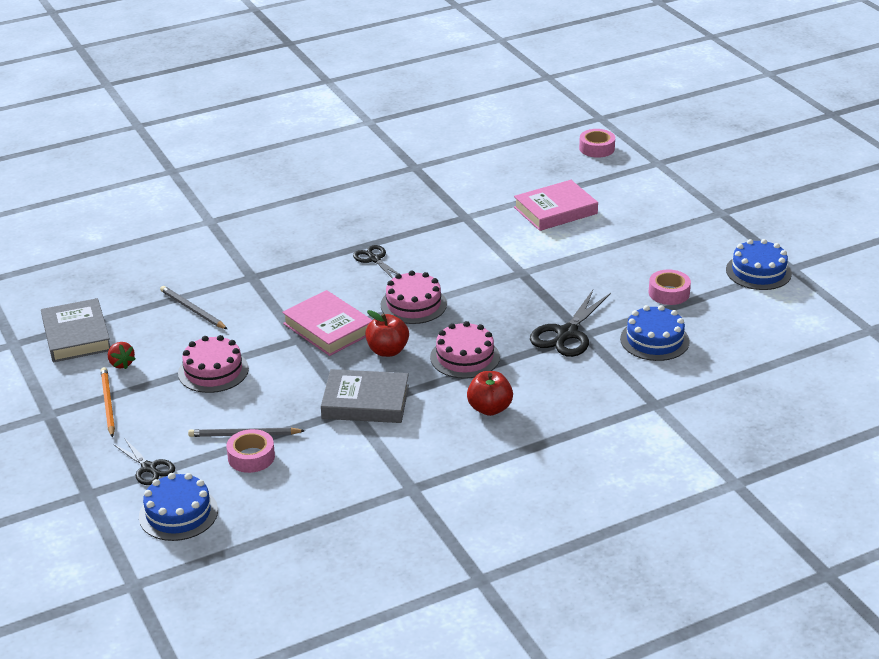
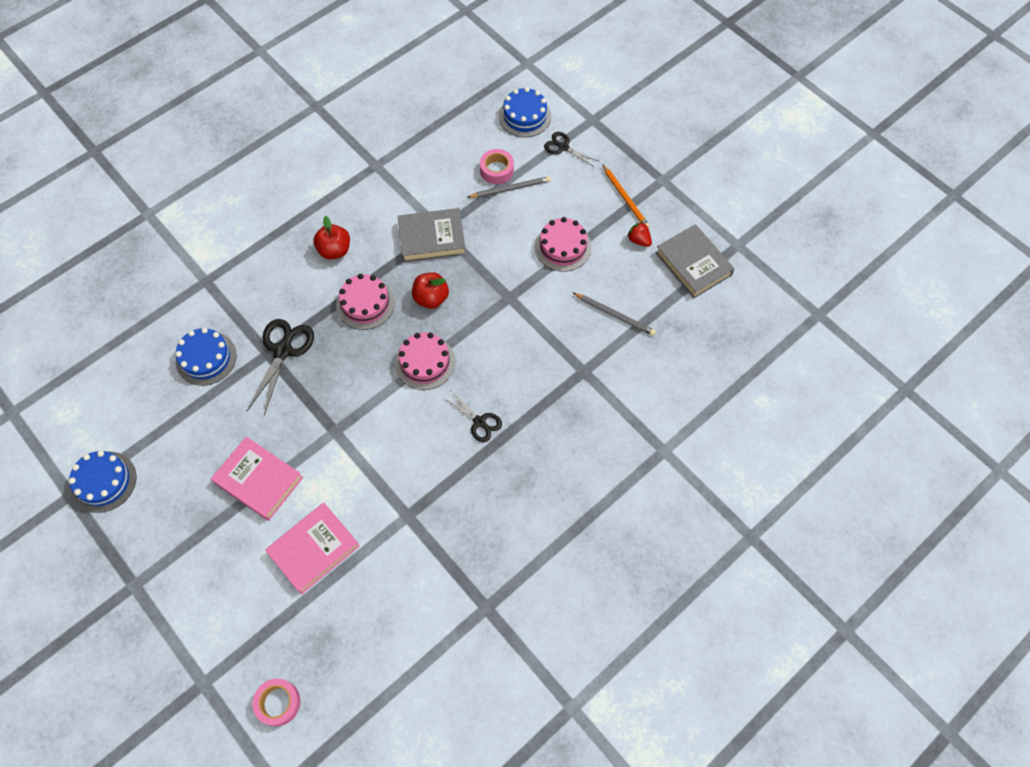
camera: 165 degrees right, 30 degrees up
(328, 328) = (489, 316): pink book -> pink book (258, 480)
(669, 293) = (193, 428): pink tape -> none

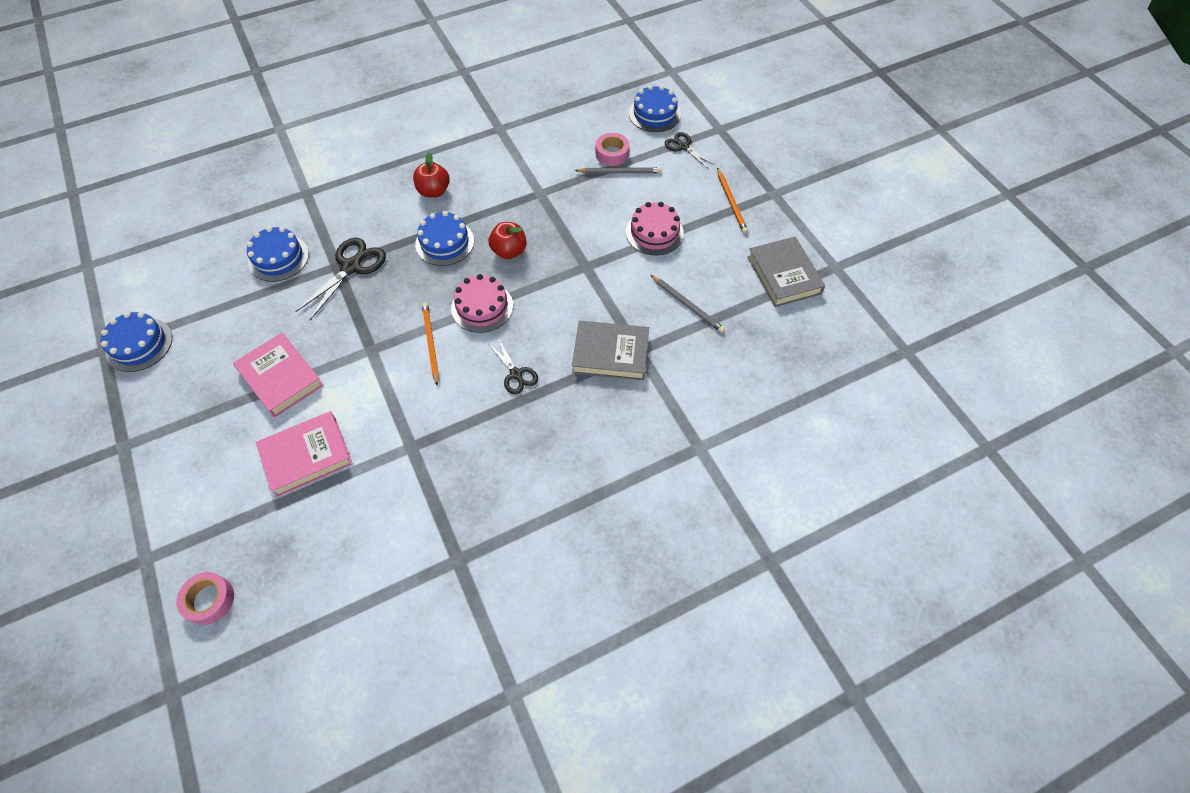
camera: 15 degrees right, 5 degrees down
(365, 303) = (444, 242): pink cake -> blue cake
(389, 410) = (431, 343): none -> orange pencil
(432, 238) = (529, 199): grey book -> grey book (610, 353)
(639, 240) = (733, 242): red strawberry -> none

